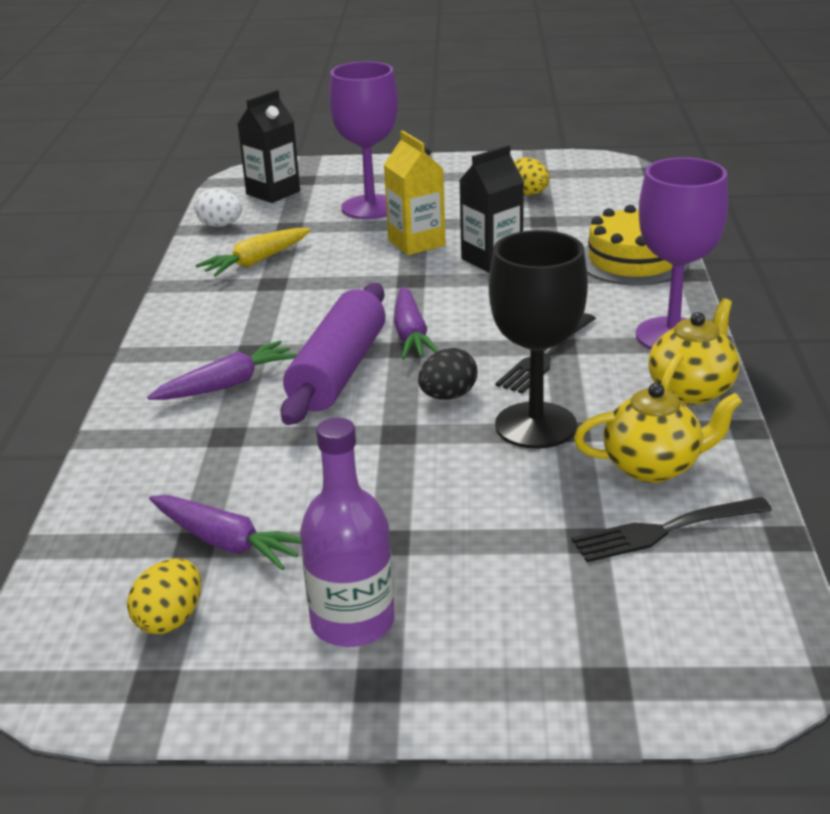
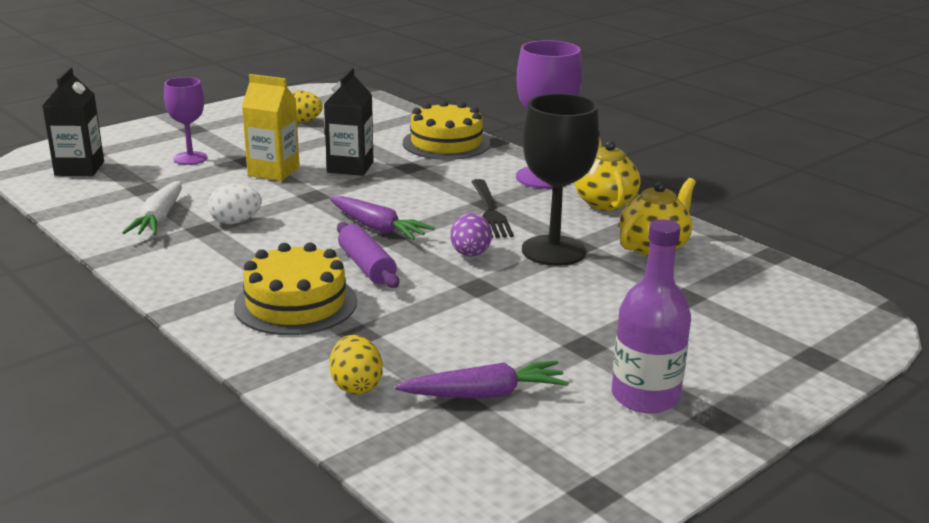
camera: 45 degrees left, 5 degrees down
(170, 620) = (534, 454): yellow egg -> yellow egg (356, 386)
(220, 225) = (73, 203): white egg -> white egg (235, 222)
(227, 384) = (296, 303): purple carrot -> yellow cake
(256, 262) = (159, 219): yellow carrot -> white carrot
(338, 371) = (367, 266): purple rolling pin -> purple rolling pin, size x0.61
(370, 207) = (190, 158): purple goblet -> purple goblet, size x0.61
(448, 396) = (470, 254): black egg -> purple egg
(666, 530) = (715, 275): black fork -> none

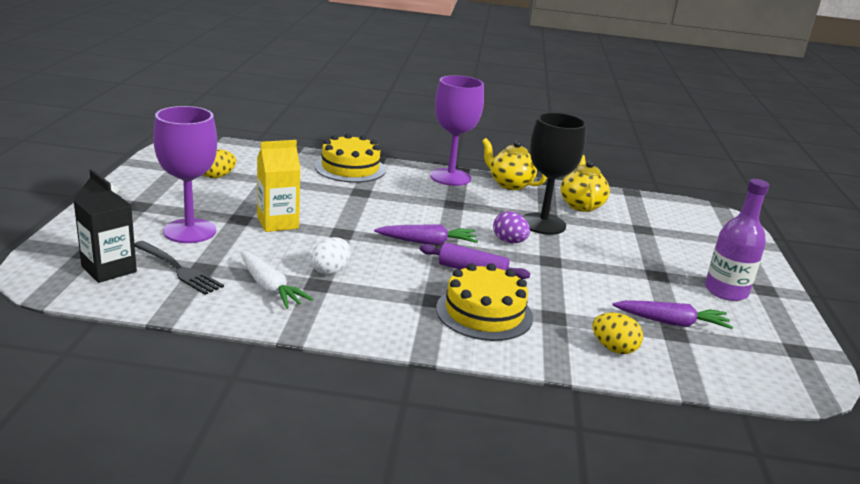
camera: 45 degrees left, 0 degrees up
(190, 158) = (190, 231): purple goblet -> purple goblet, size x1.63
(350, 167) = (324, 203): black carton -> none
(485, 394) = (672, 322): purple carrot -> purple carrot turned 60 degrees clockwise
(489, 211) = (465, 209): black fork -> black fork (177, 269)

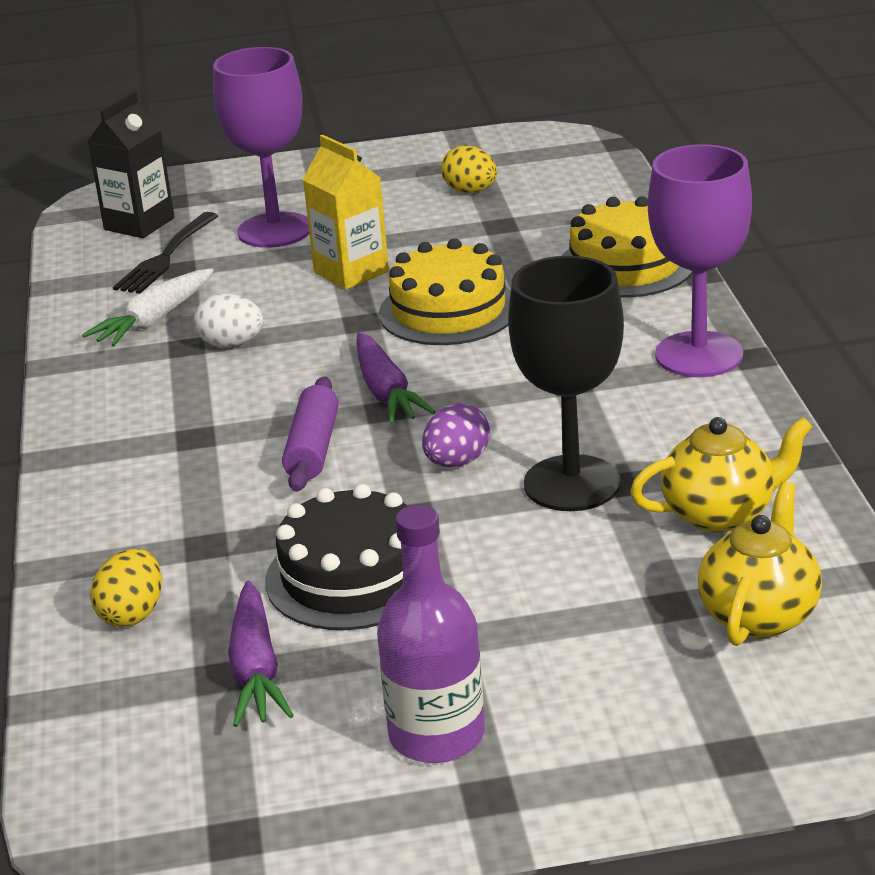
camera: 80 degrees right, 5 degrees up
(484, 313) = (181, 482): yellow cake -> yellow cake (448, 310)
(510, 184) = (739, 418): yellow teapot -> yellow teapot (759, 615)
(599, 285) = (352, 576): none -> black cake

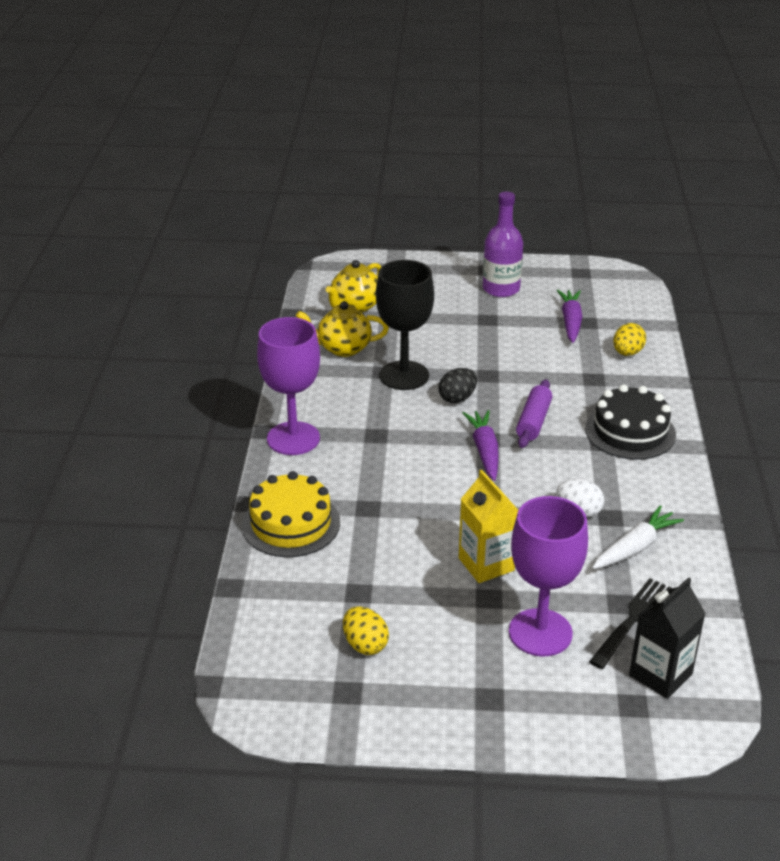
camera: 170 degrees left, 5 degrees up
(352, 576) = (523, 351): black cake -> black cake (630, 431)
(448, 310) = (427, 509): yellow cake -> none
(457, 462) = (457, 398): purple egg -> black egg

